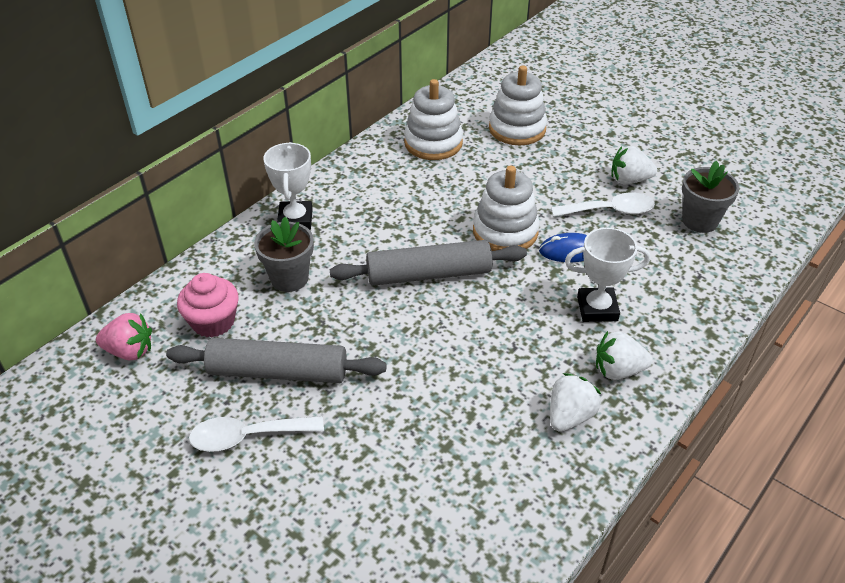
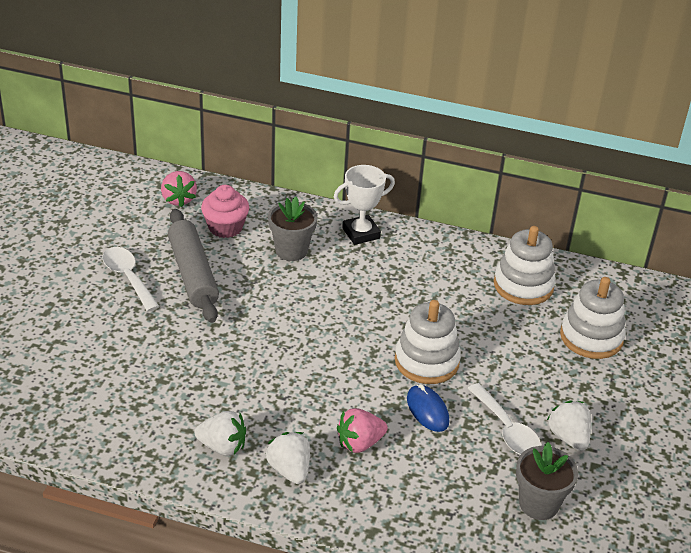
camera: 65 degrees right, 5 degrees down
(429, 274) = (341, 326): grey rolling pin -> none
(597, 309) = (360, 443): white trophy -> pink strawberry

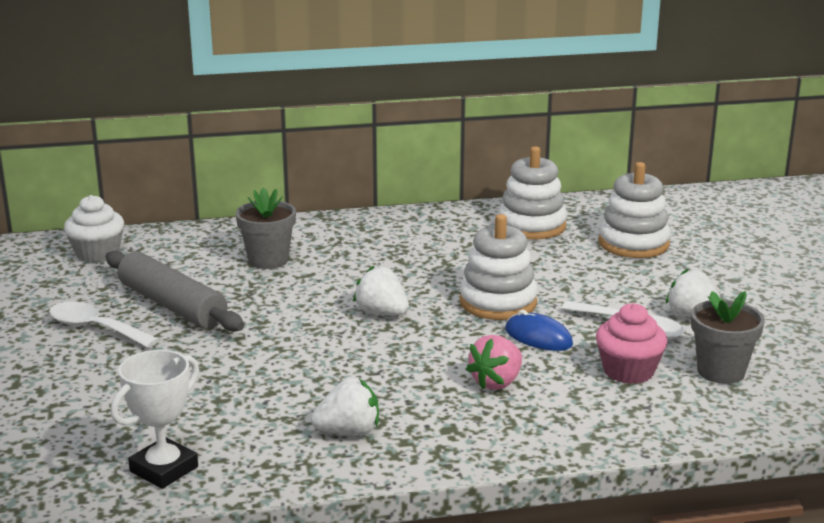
camera: 25 degrees left, 15 degrees down
(178, 199) = (97, 253): pink strawberry -> white cupcake
(225, 227) = (175, 261): pink cupcake -> pink cupcake (628, 371)
(289, 470) = (444, 426): white strawberry -> white strawberry (382, 313)
(361, 233) = (330, 230): white trophy -> white trophy (164, 469)

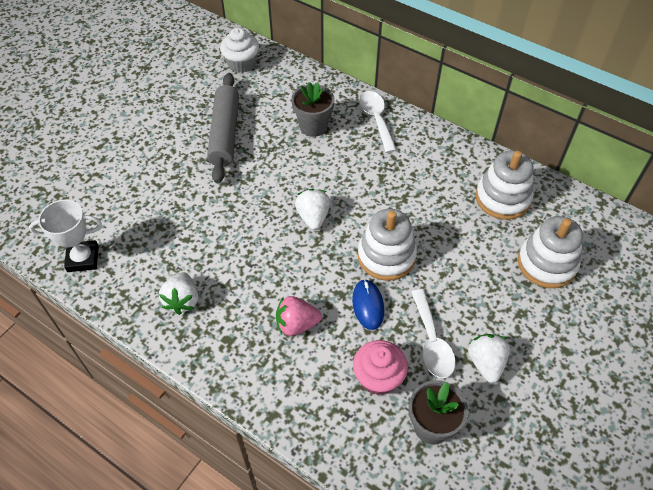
camera: 45 degrees right, 30 degrees up
(95, 328) = (173, 127): white spoon -> white spoon (376, 119)
(349, 432) = (182, 300): white strawberry -> white strawberry turned 60 degrees clockwise

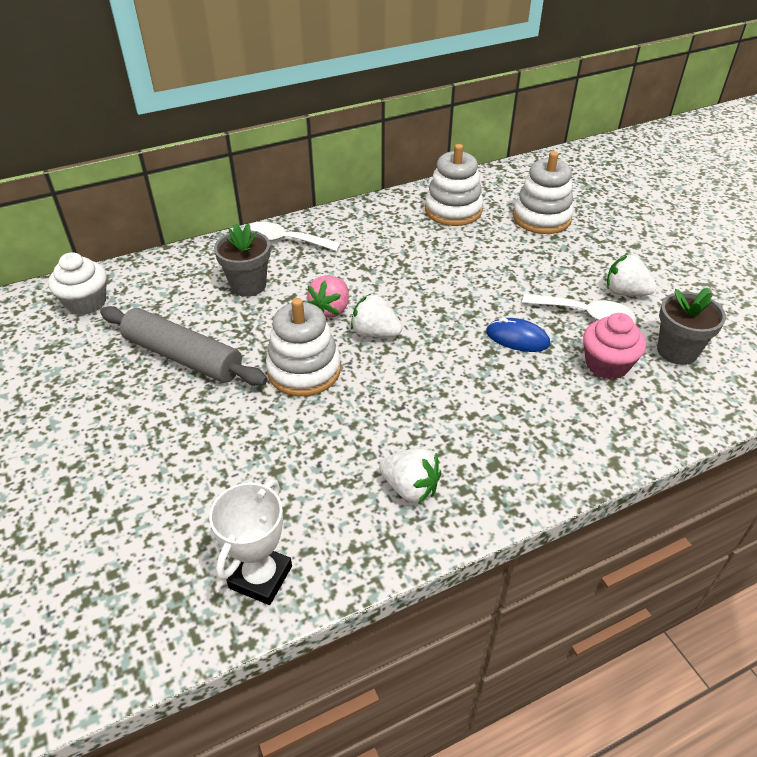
camera: 60 degrees left, 10 degrees down
(296, 324) = (508, 399): pink strawberry -> pink strawberry (331, 309)
(386, 256) = (466, 303): white stacking toy -> white stacking toy (304, 370)

